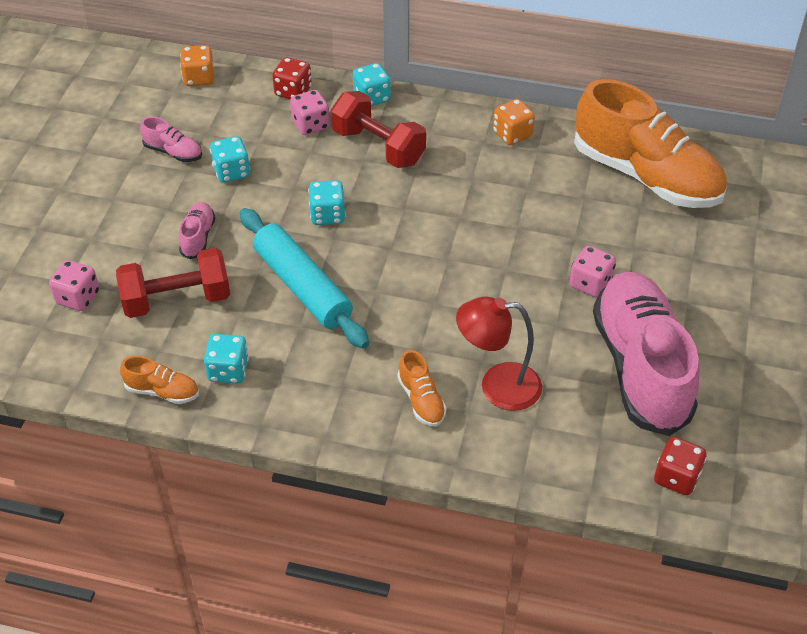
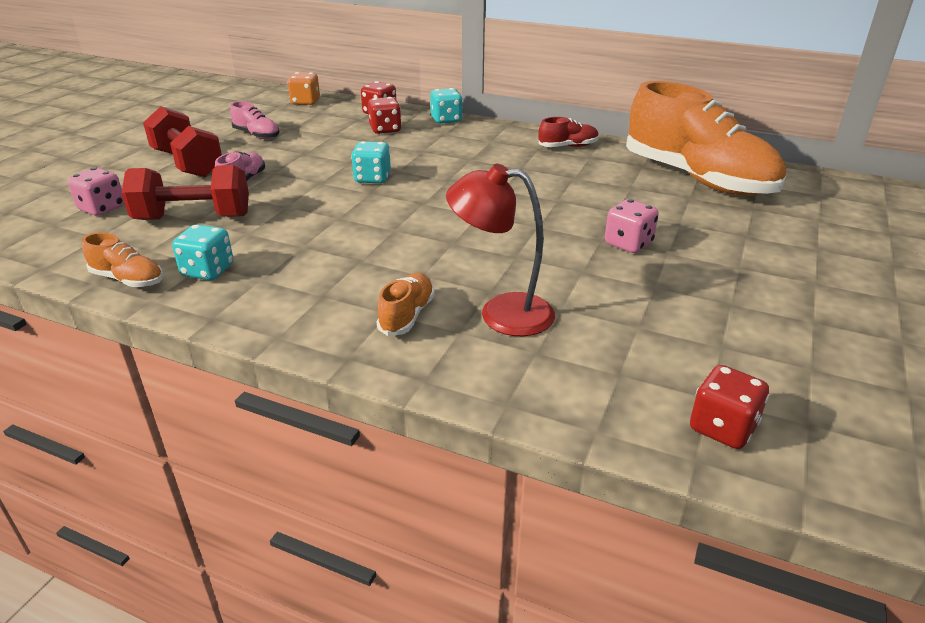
camera: 10 degrees right, 15 degrees down
(231, 172) = (300, 148): turquoise dice -> none
(303, 286) = (322, 220): turquoise rolling pin -> none
(311, 125) = (385, 130): pink dice -> red dice
(378, 147) = (440, 145): red dumbbell -> red dumbbell (187, 163)
(421, 400) = (407, 315): orange shoe -> orange shoe turned 150 degrees counterclockwise
(512, 134) = (568, 146): orange dice -> red shoe
(640, 367) = (680, 314): pink shoe -> none

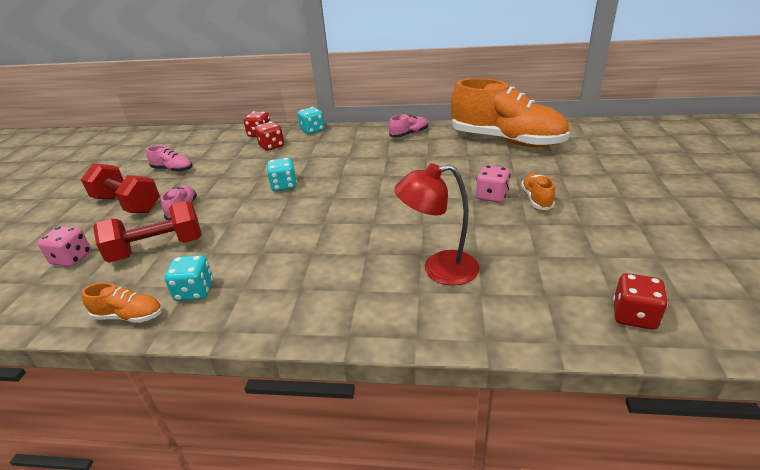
camera: 15 degrees left, 0 degrees up
(305, 102) = (197, 136): orange dice -> none
(407, 315) = (373, 289): orange shoe -> orange shoe (536, 199)
(568, 146) = (409, 134): red shoe -> pink shoe

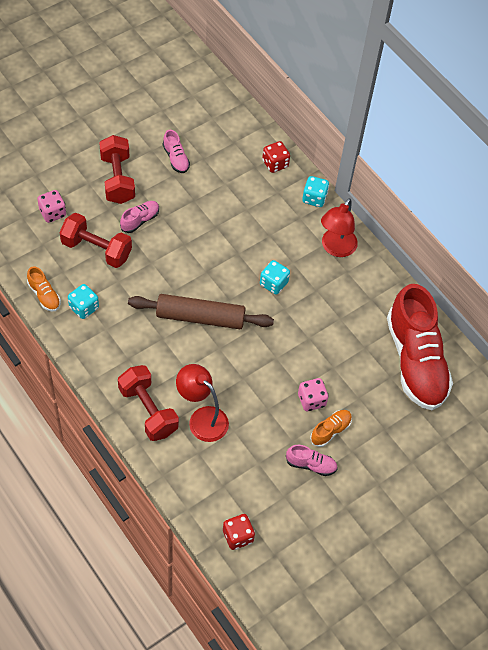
camera: 40 degrees right, 25 degrees up
(271, 146) = (263, 192): red dice -> none
(284, 186) = (217, 255): turquoise dice -> turquoise dice (273, 283)
(326, 219) = (200, 317): none -> brown rolling pin
(365, 137) = (335, 248): none -> red lamp
(382, 306) = (148, 410): none -> red dumbbell
(409, 134) = (368, 279): pink shoe -> pink shoe (311, 464)
(506, 140) = (415, 361): orange shoe -> red shoe

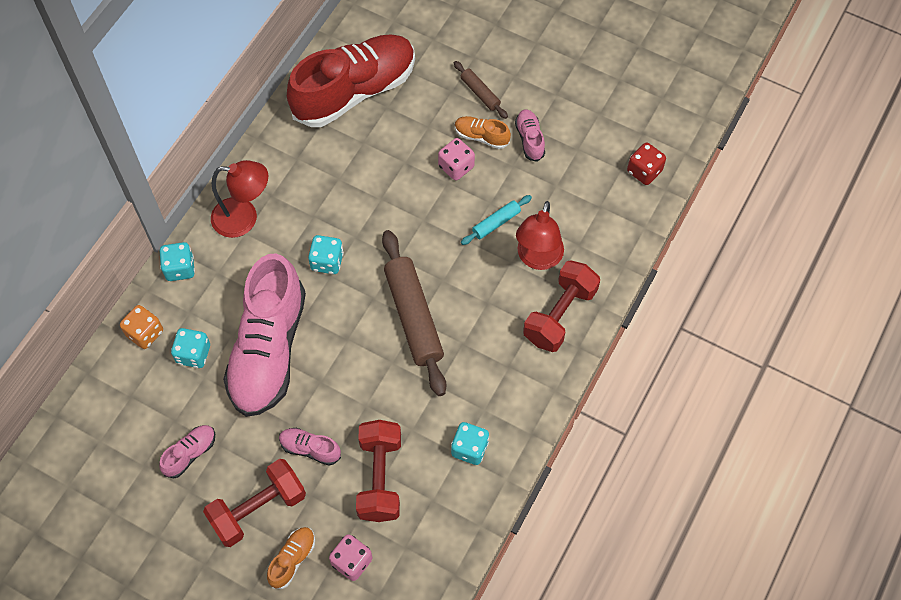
camera: 110 degrees left, 5 degrees up
(44, 295) = (477, 503): orange shoe -> orange shoe (292, 559)
(224, 224) = (268, 349): none -> pink shoe
(245, 183) = (193, 354): none -> turquoise dice
(247, 405) = (496, 223): none -> turquoise rolling pin
(275, 164) = (145, 333): red dice -> orange dice
(373, 449) = (480, 93): none -> brown rolling pin

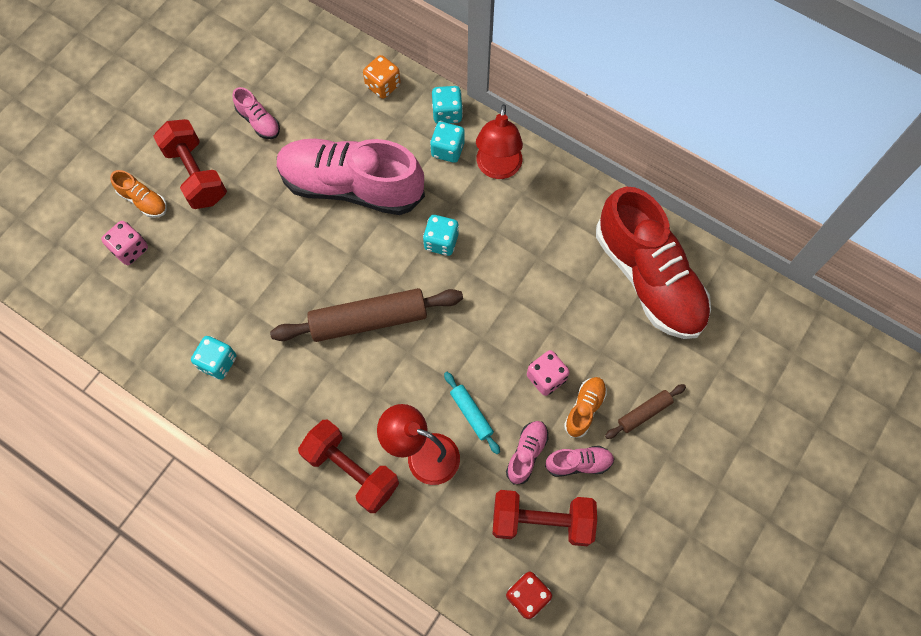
camera: 95 degrees right, 5 degrees up
(193, 354) = (356, 124): turquoise dice -> turquoise dice (447, 150)
(310, 449) = (245, 219): pink shoe -> pink shoe (526, 453)
(380, 477) = (205, 278): red dumbbell -> red dumbbell (541, 521)

